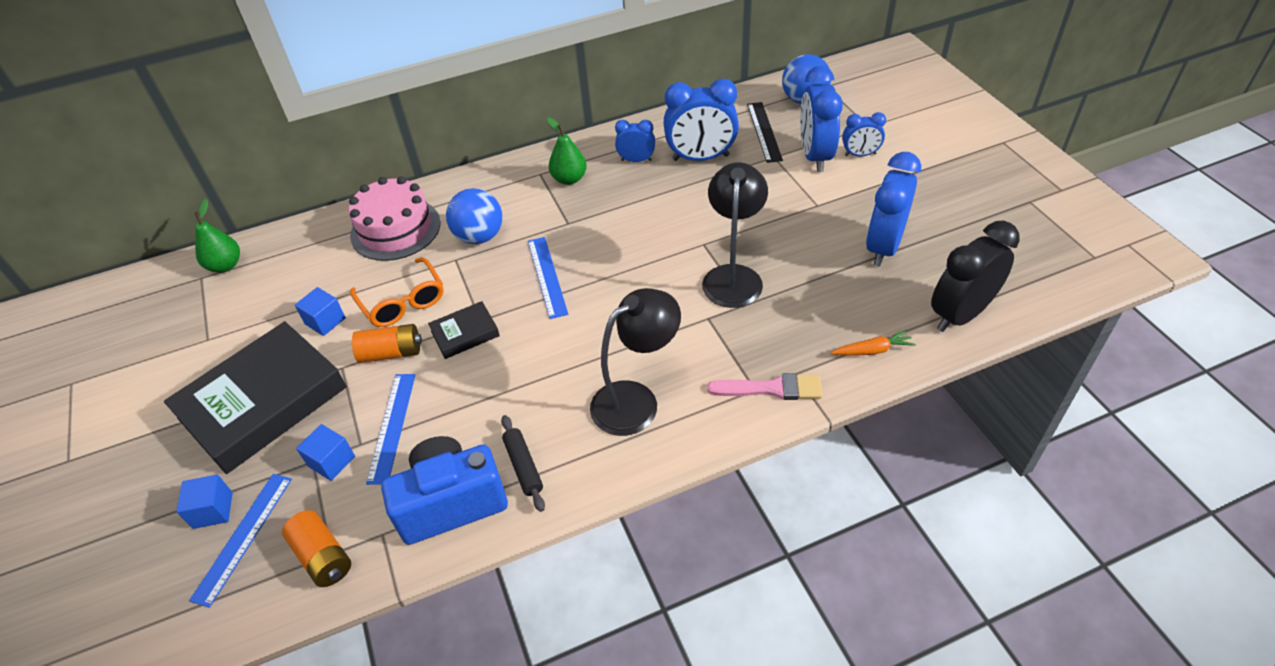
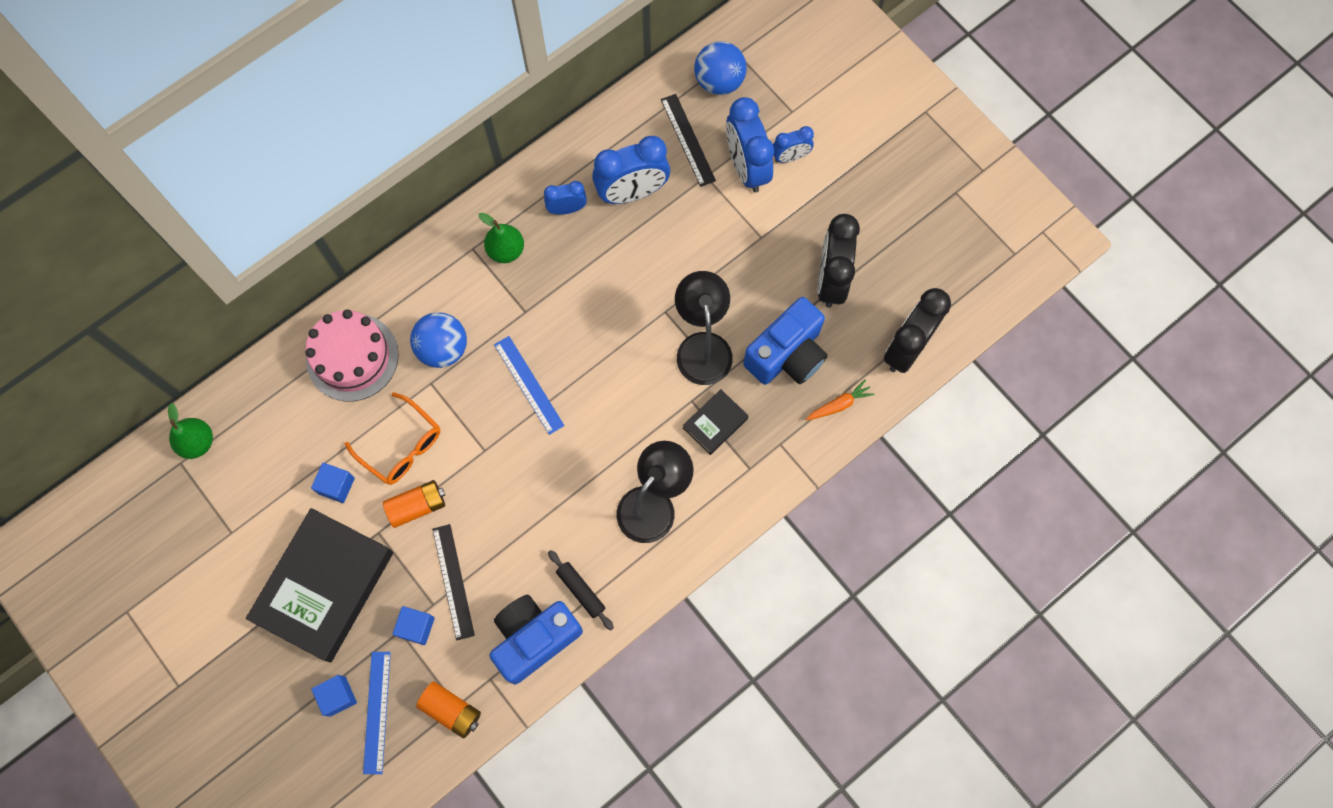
camera: 20 degrees left, 25 degrees up
(392, 427) = (453, 581): blue ruler -> black ruler
(465, 333) = (477, 469): black book -> black book (715, 423)
(771, 388) = (763, 465): pink brush -> none
(822, 298) = (787, 355): none -> blue camera
(883, 247) = (831, 280): blue clock -> black clock

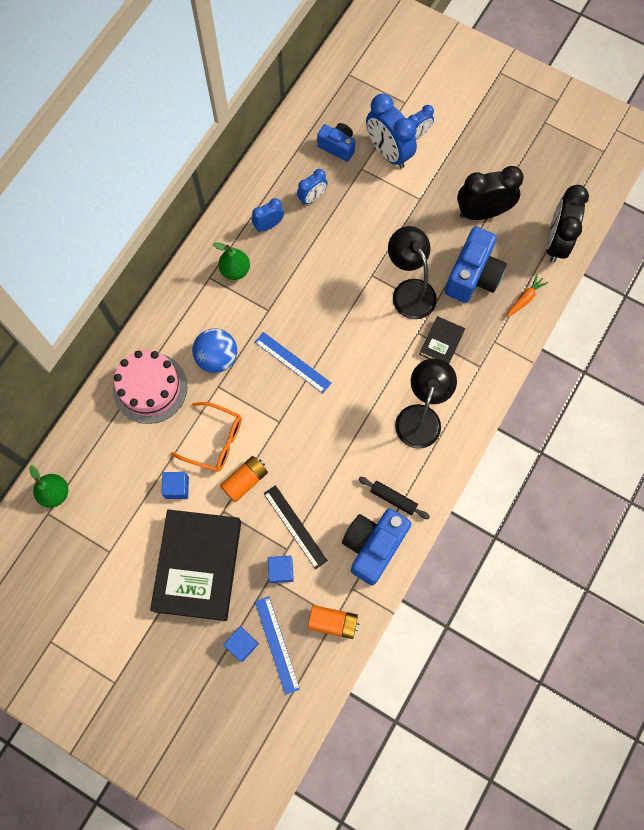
camera: 20 degrees left, 0 degrees up
(632, 192) = (312, 197): blue clock -> blue clock, size x0.55
(688, 140) = (337, 147): black ruler -> blue camera
(719, 81) = (343, 98): blue ball -> none
(831, 280) = (482, 212): black clock -> black clock turned 90 degrees clockwise

